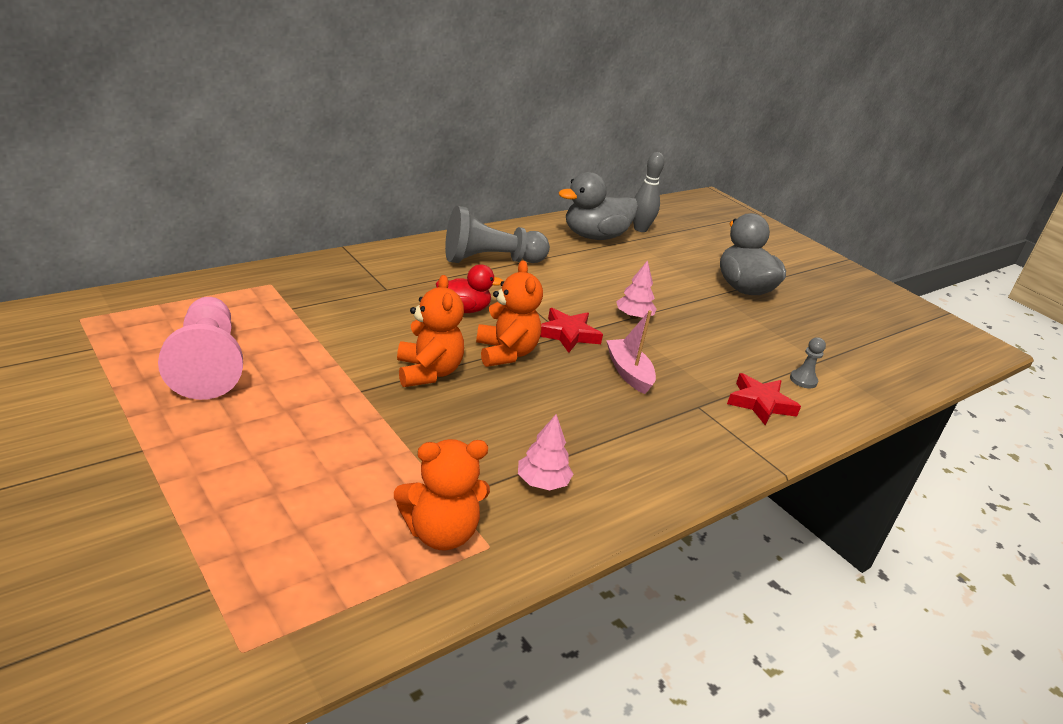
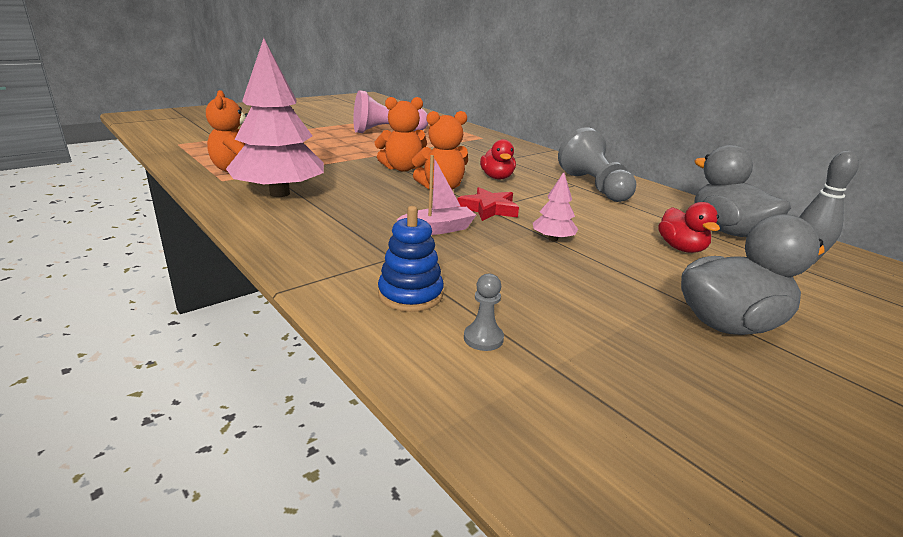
camera: 90 degrees right, 5 degrees down
(542, 482) = (279, 193): pink tree -> pink tree, size x2.31
(635, 266) = (681, 248): none -> red duck
(760, 403) = (410, 295): red star -> blue stacking toy

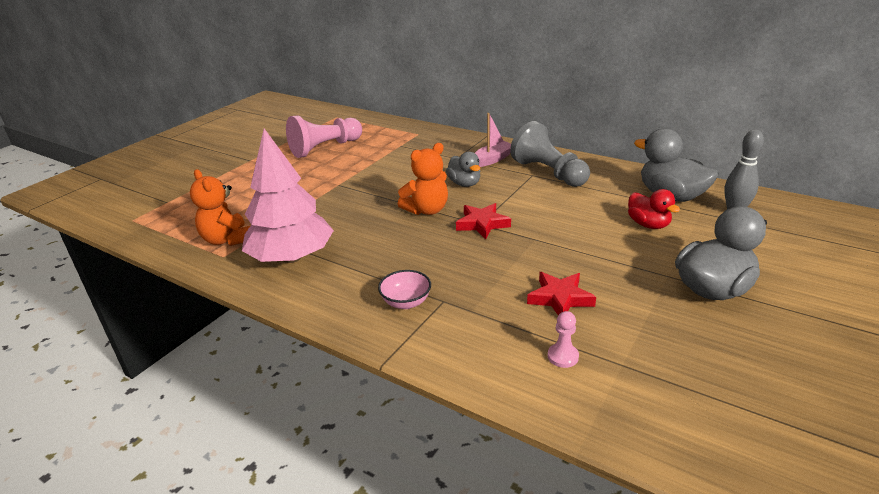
camera: 15 degrees left, 5 degrees up
(352, 249) = (406, 302): none -> pink bowl
(402, 168) = (375, 195): orange teddy bear -> none
(410, 295) = (484, 334): blue stacking toy -> none
(437, 229) = (457, 259): pink boat -> pink boat (492, 159)
(483, 338) = (563, 356): grey pawn -> pink pawn
(497, 177) = (464, 184): red duck -> grey duck
(524, 286) = (560, 298): none -> red star
(553, 239) = (552, 243): pink tree -> none

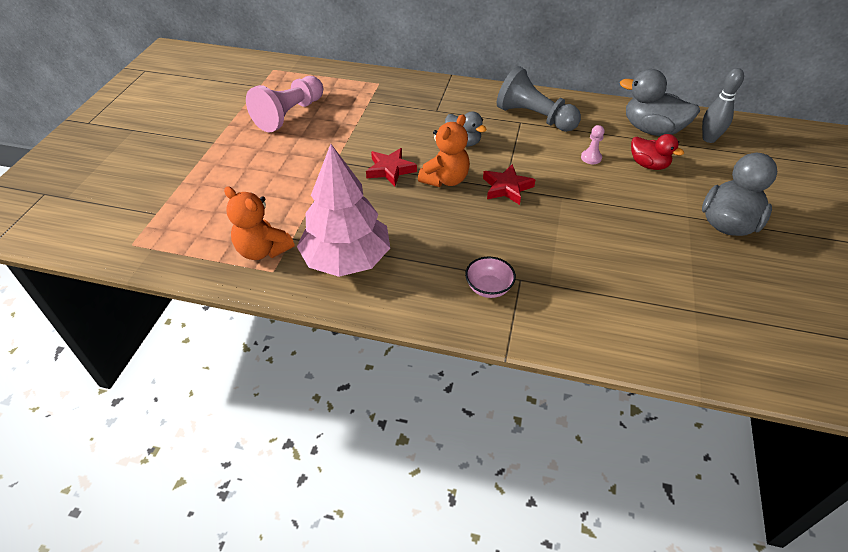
camera: 20 degrees left, 15 degrees up
(492, 159) = (473, 108): pink boat -> none
(560, 298) = (616, 256): red star -> red star (390, 170)
(563, 356) = (648, 314): pink pawn -> pink pawn (591, 158)

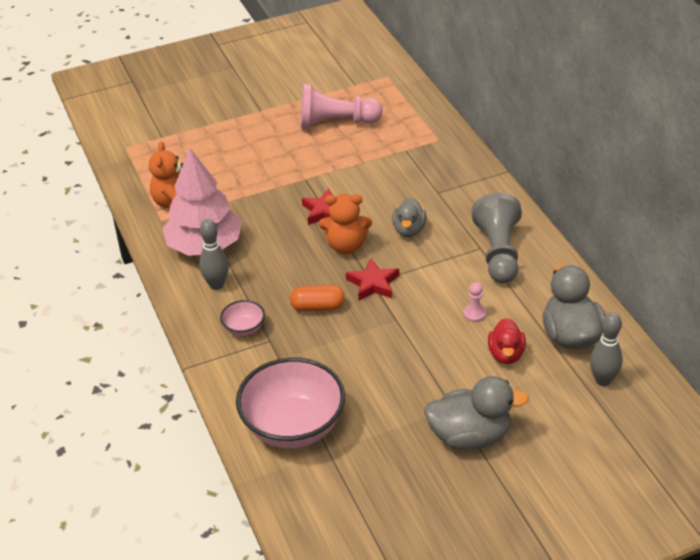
camera: 55 degrees right, 5 degrees down
(410, 277) = (216, 285): none -> grey bowling pin
(505, 230) = (318, 307): none -> orange capsule
(648, 318) = (293, 426): none -> pink bowl

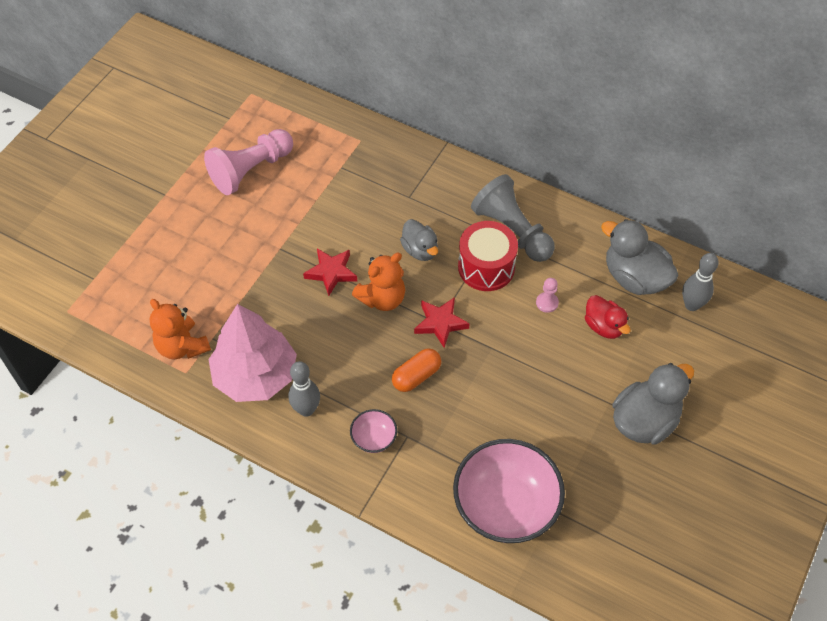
camera: 40 degrees left, 15 degrees up
(450, 266) = (486, 267): none -> red drum

